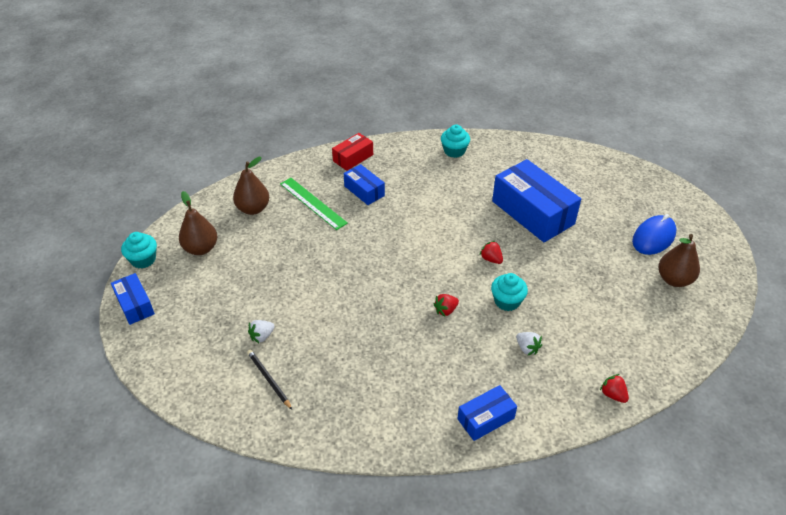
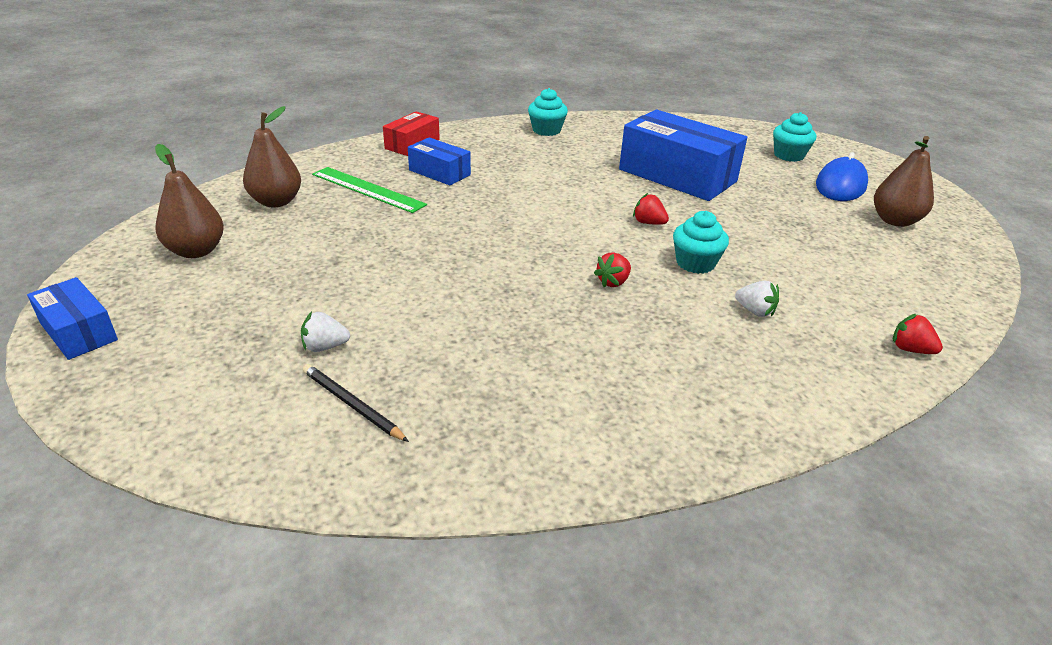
camera: 15 degrees left, 10 degrees down
(143, 259) = (93, 273): turquoise cupcake -> turquoise cupcake (789, 155)
(262, 336) = (325, 347): white strawberry -> white strawberry turned 45 degrees clockwise
(485, 418) = (745, 406): blue box -> none

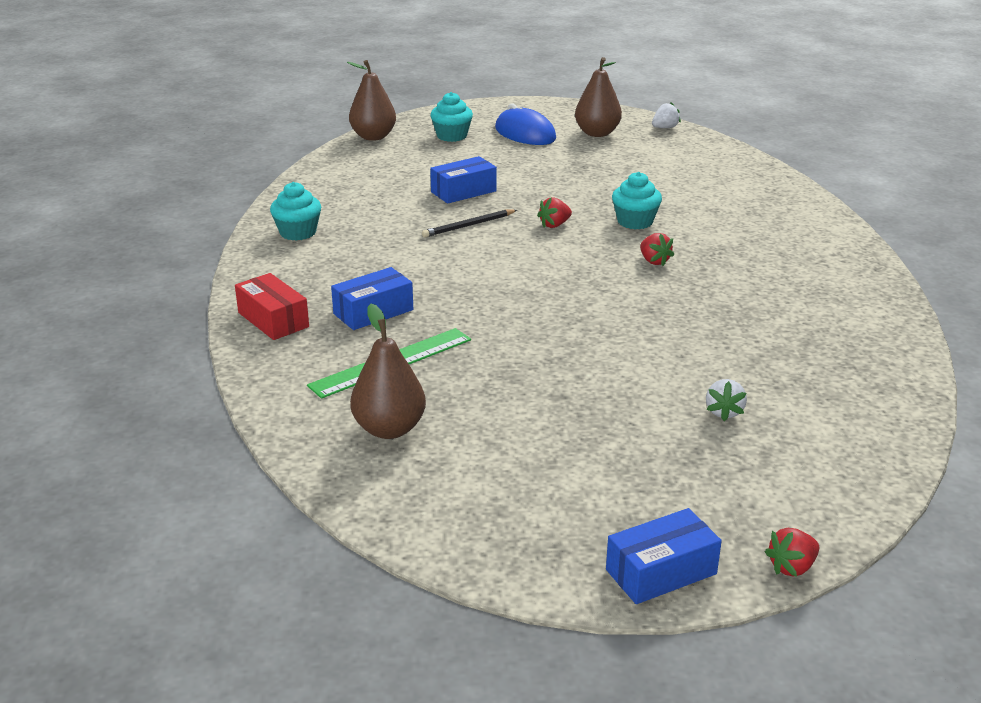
camera: 70 degrees left, 5 degrees down
(196, 251) = (498, 491): brown pear -> brown pear (373, 137)
(352, 405) = (812, 404): black pencil -> black pencil (468, 226)
(677, 175) = (463, 191): blue box -> blue box, size x0.52
(755, 311) = (714, 217): white strawberry -> white strawberry (665, 128)
(910, 349) = (774, 181): red strawberry -> red strawberry (792, 567)

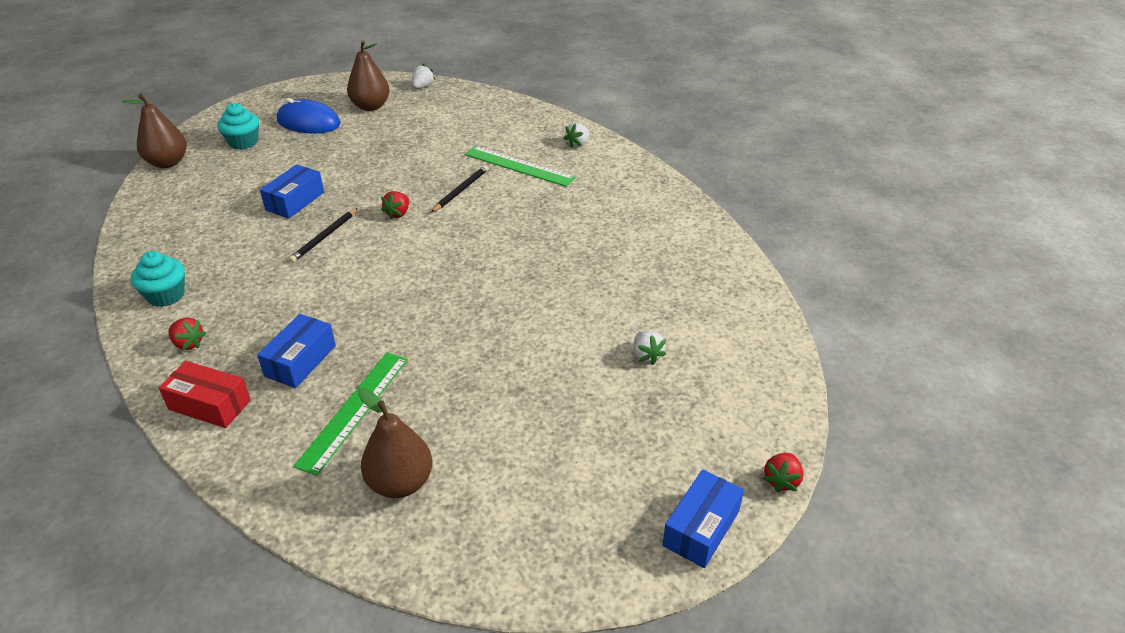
camera: 30 degrees left, 10 degrees up
(635, 222) = (461, 190): turquoise cupcake -> black pencil
(654, 261) = (501, 226): red strawberry -> red strawberry (188, 343)
(715, 216) = (519, 166): none -> green ruler
(800, 212) = (578, 144): none -> white strawberry

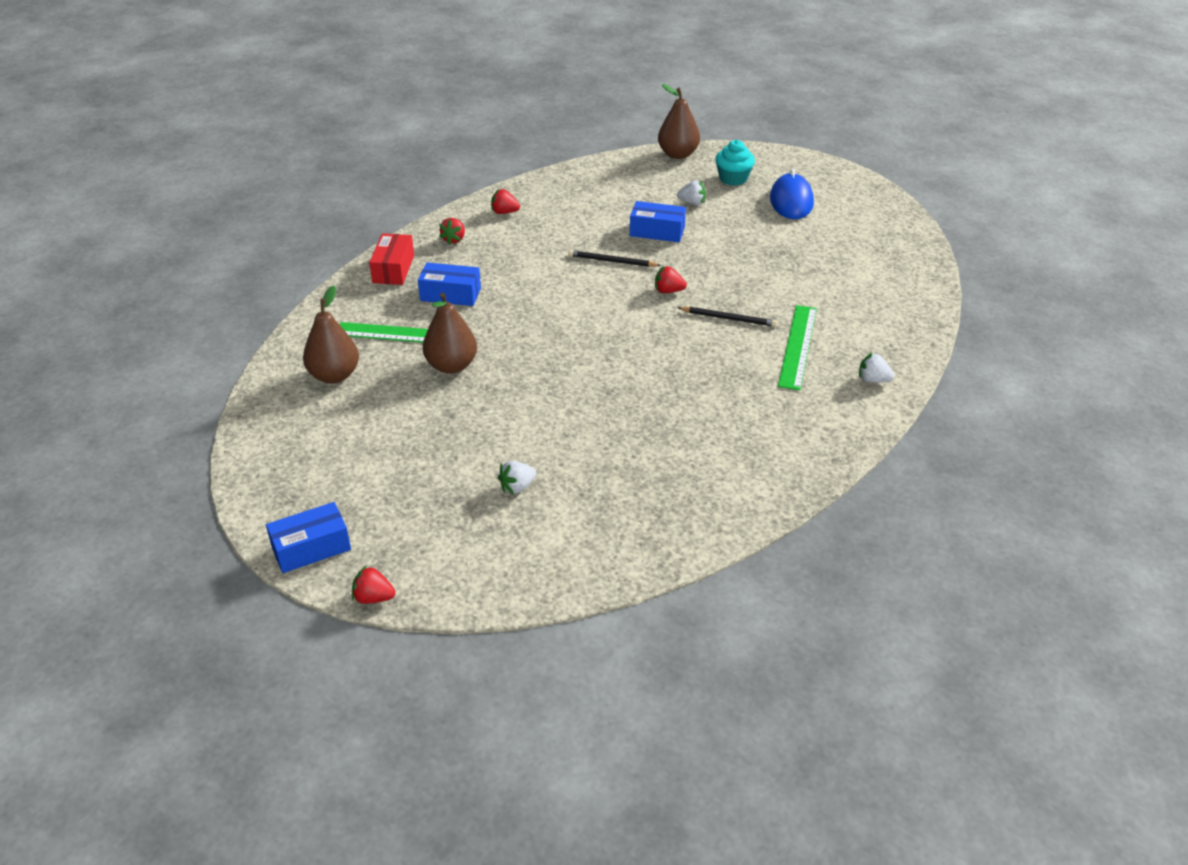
camera: 75 degrees right, 0 degrees up
(166, 295) = (504, 212): turquoise cupcake -> red strawberry
(371, 106) = (848, 227): brown pear -> brown pear (451, 366)
(422, 87) = (915, 247): white strawberry -> white strawberry (692, 203)
(701, 528) = (311, 548): blue box -> blue box turned 45 degrees counterclockwise

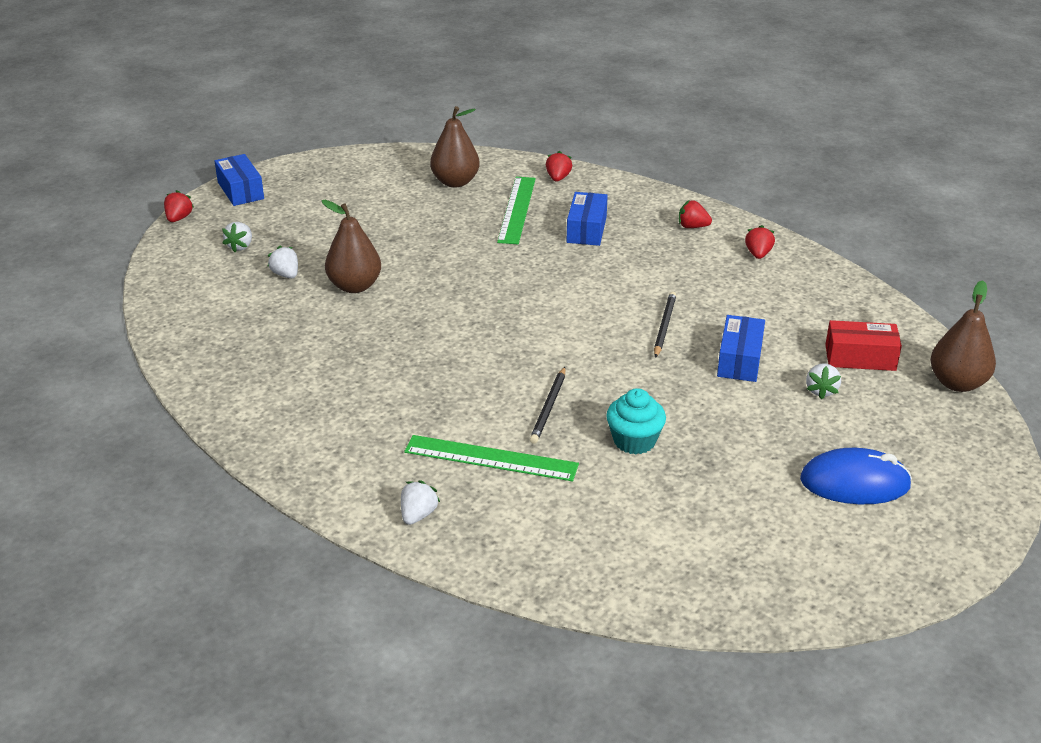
camera: 90 degrees right, 5 degrees down
(393, 269) = (629, 197): red box -> red box (860, 357)
(451, 366) = (466, 236): brown pear -> brown pear (355, 286)
(451, 531) = (240, 246): none -> white strawberry
(668, 291) = (605, 365): red strawberry -> red strawberry (558, 178)
(733, 178) = (904, 431): turquoise cupcake -> turquoise cupcake (634, 441)

